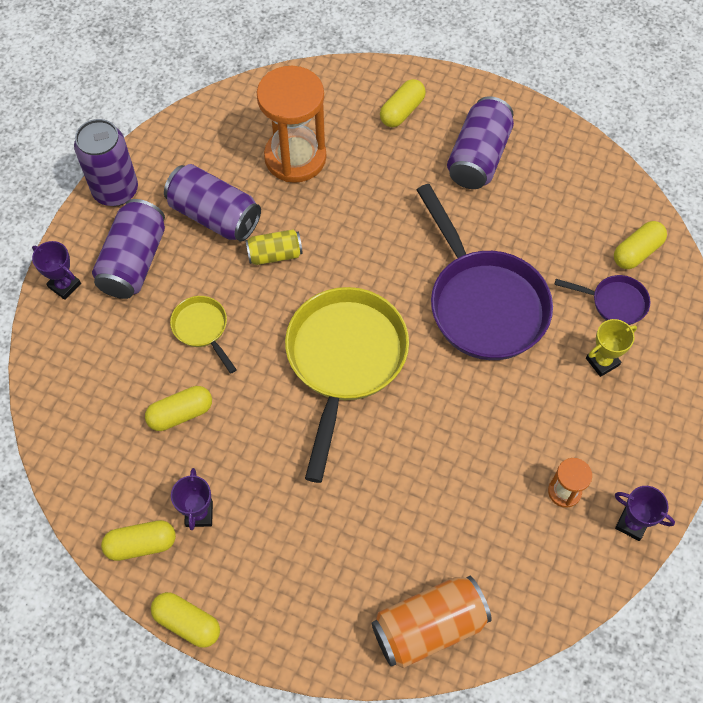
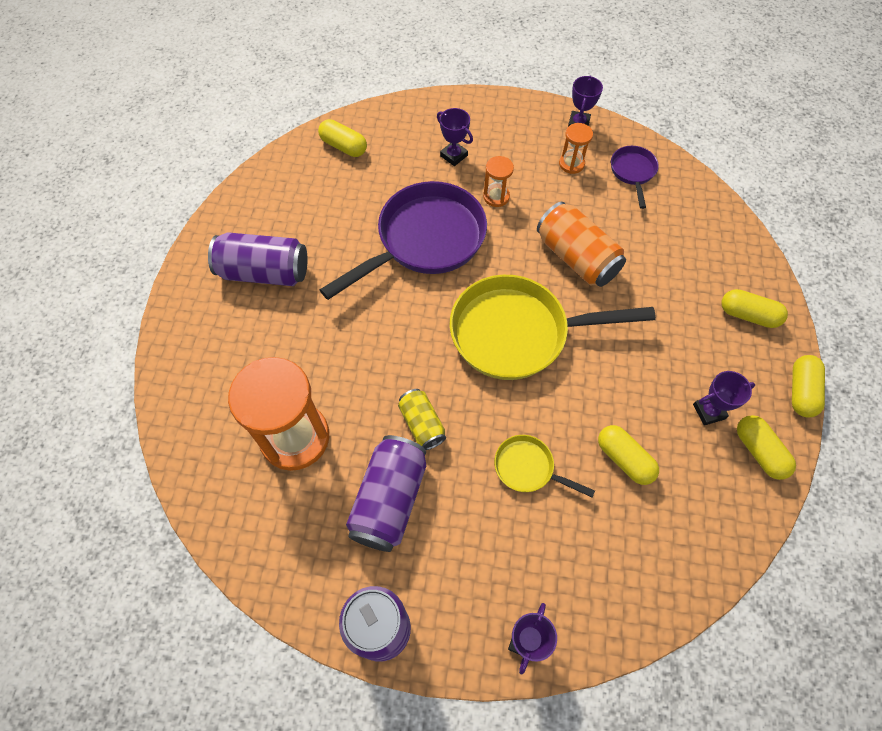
camera: 105 degrees left, 0 degrees up
(134, 261) = (471, 570): purple can -> none
(202, 329) = (528, 468): yellow pan -> yellow pan turned 75 degrees clockwise
(402, 111) = (216, 349): yellow capsule -> yellow capsule (748, 315)
(428, 626) = (712, 226): orange can -> orange can (576, 258)
(529, 390) = (496, 196): none -> orange hourglass
(602, 361) = (454, 156): yellow trophy -> purple trophy
(614, 302) = (397, 155): purple pan -> purple pan (633, 172)

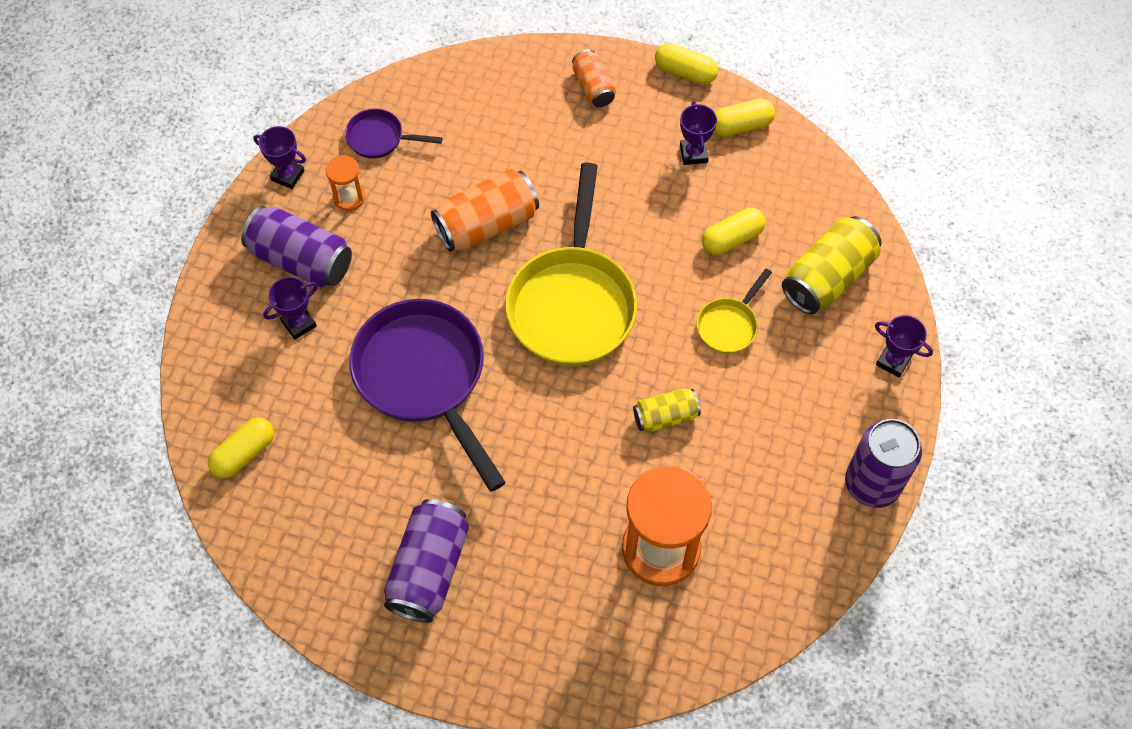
camera: 80 degrees left, 0 degrees up
(389, 500) = (745, 460): purple can -> purple can (301, 260)
(496, 196) = (378, 288): orange hourglass -> none
(607, 560) = (828, 277): none -> yellow can
(748, 315) = (593, 87): yellow capsule -> orange can

